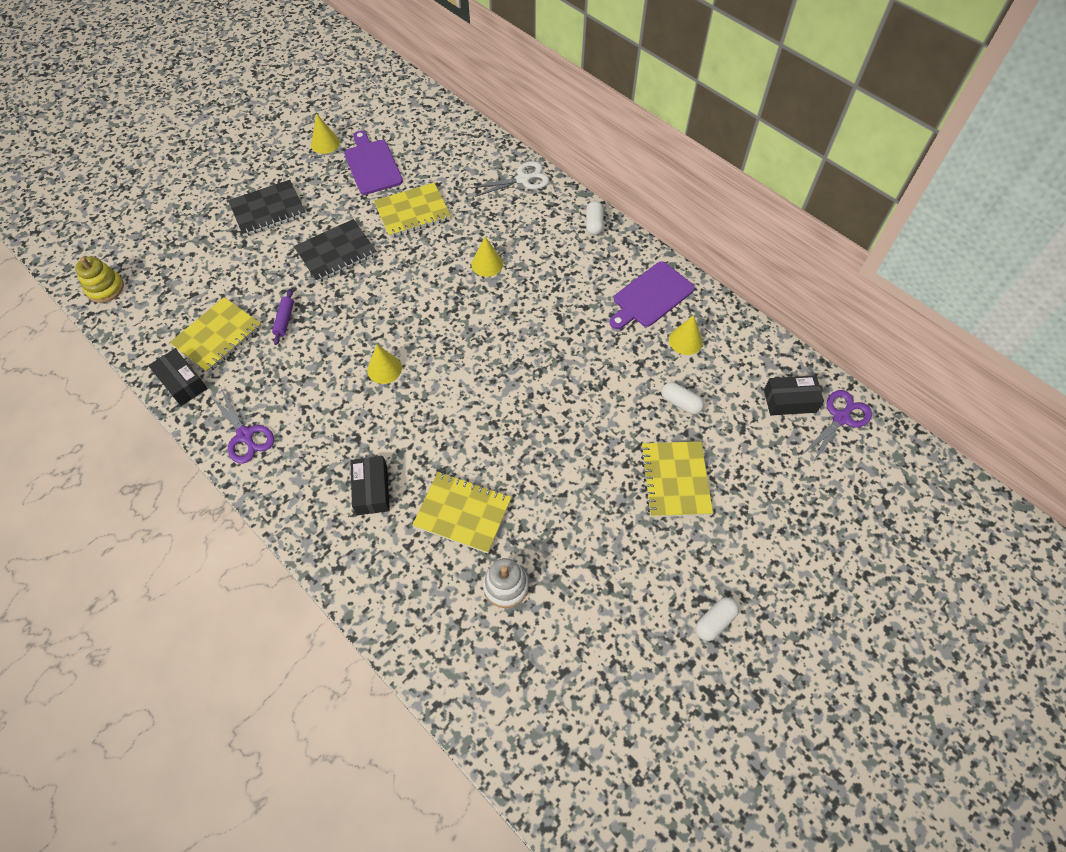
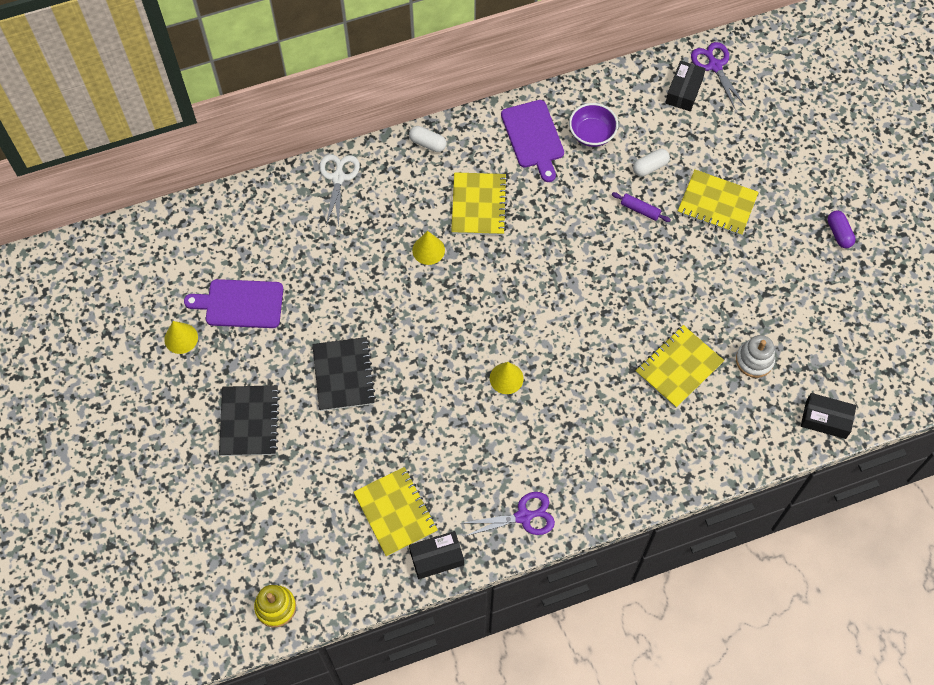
camera: 65 degrees left, 5 degrees up
(285, 320) = (406, 446): purple rolling pin -> purple rolling pin (640, 210)
(372, 490) = (627, 429): black box -> black box (825, 419)
(412, 212) = (327, 289): yellow notebook -> yellow notebook (479, 205)
(685, 340) = (592, 134): yellow cone -> purple bowl
(715, 621) = (839, 233): white capsule -> purple capsule

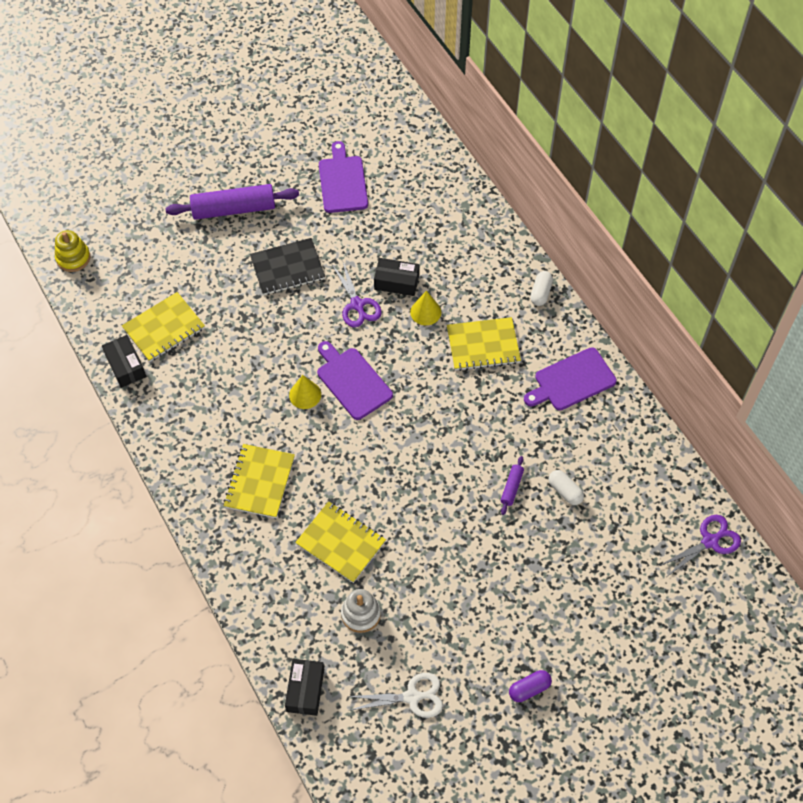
camera: 80 degrees right, 5 degrees down
(181, 338) = (303, 147): yellow cone -> none
(249, 421) = (234, 209): black notebook -> purple rolling pin
(338, 177) = (485, 229): white scissors -> white scissors (412, 697)
(498, 331) = (352, 381): none -> purple cutting board
(524, 516) = (170, 428): purple scissors -> purple scissors (357, 305)
(592, 134) = (590, 432): purple bowl -> none
(684, 91) = (668, 513): black box -> black box (396, 282)
(717, 204) = (536, 560): yellow notebook -> yellow notebook (259, 482)

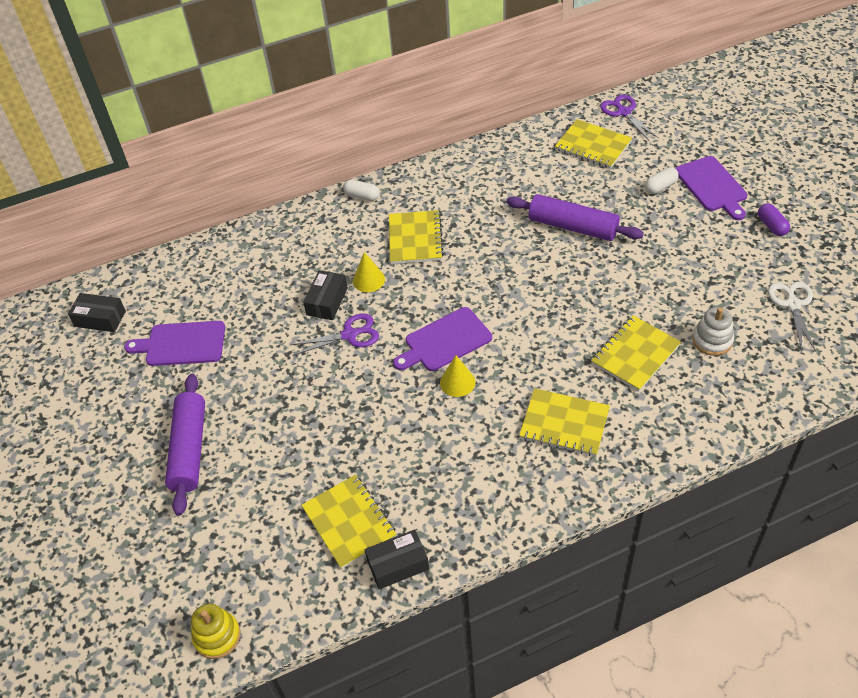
camera: 80 degrees left, 10 degrees down
(287, 268) = (288, 396): black notebook -> none
(305, 690) = (799, 386): black box -> black box (100, 319)
(511, 487) = (573, 227): purple rolling pin -> purple rolling pin, size x2.22
(565, 491) = (577, 192): white capsule -> white capsule (660, 187)
(572, 380) = (462, 181): purple cutting board -> purple cutting board (712, 186)
(644, 507) = (593, 146): none -> yellow notebook

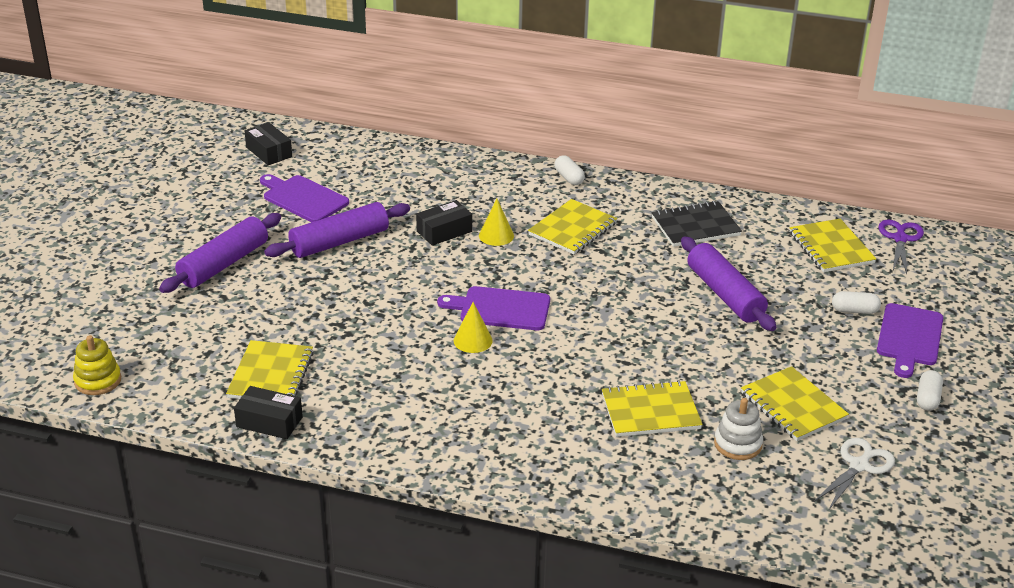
camera: 35 degrees right, 15 degrees down
(259, 364) = (339, 242): none -> purple rolling pin
(350, 335) = (432, 262): purple scissors -> none
(492, 183) = (695, 226): none -> black notebook
(564, 424) = (520, 419): yellow notebook -> yellow notebook (793, 406)
(771, 226) = (927, 399): purple capsule -> white capsule

